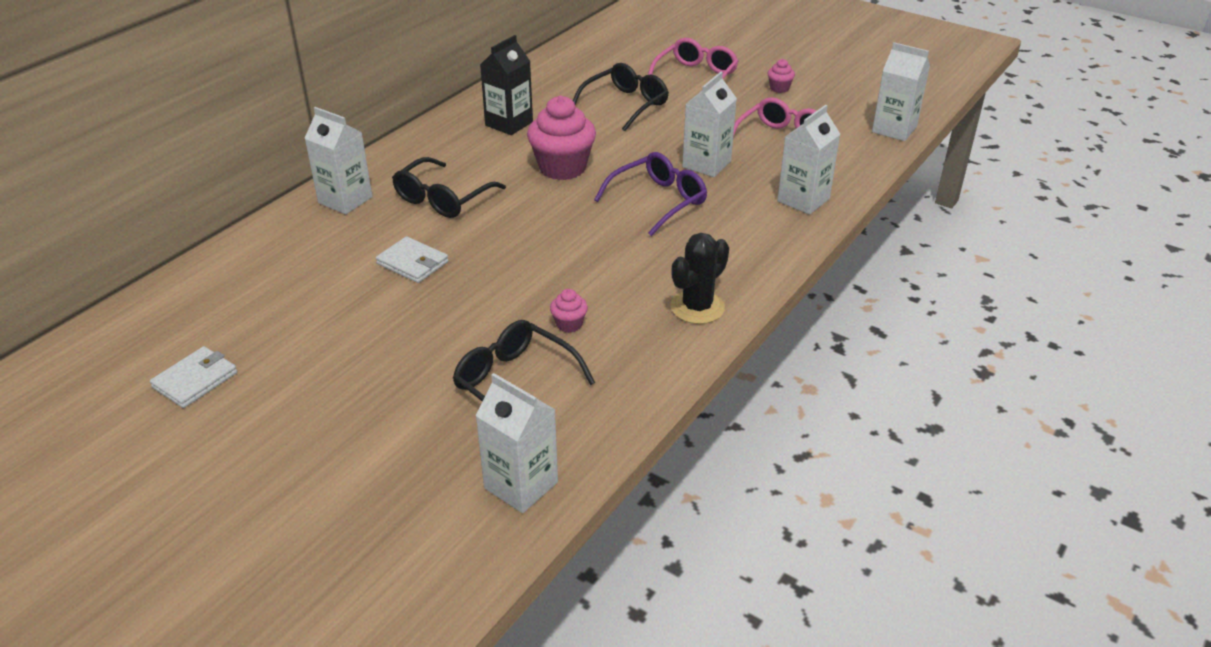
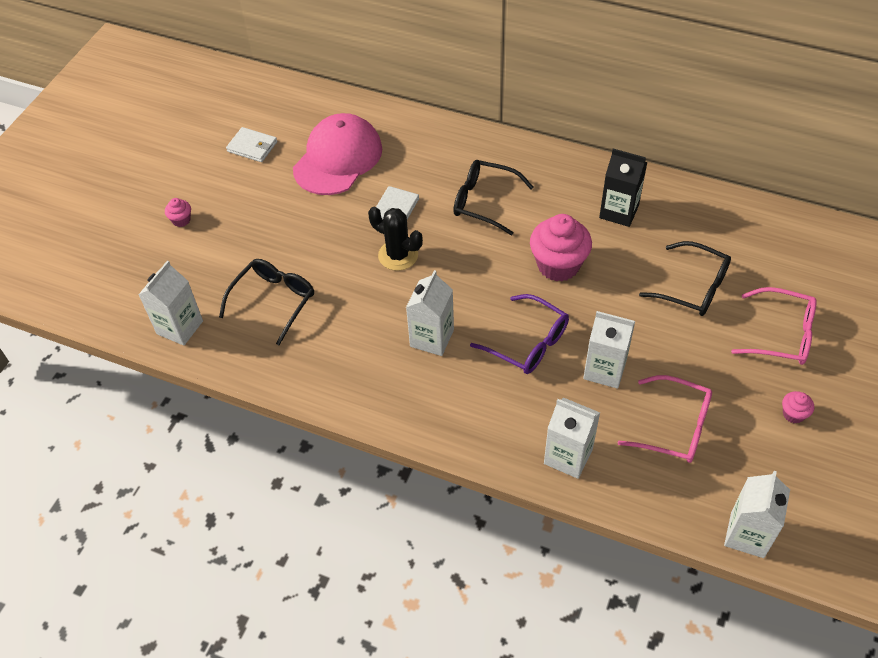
camera: 80 degrees right, 15 degrees up
(286, 299) = (338, 158): none -> pink cap
(345, 200) = (464, 148): white carton -> white carton (432, 338)
(569, 324) = (343, 317): pink cupcake -> pink cupcake (181, 220)
(697, 307) = (381, 394): black cactus -> black cactus (398, 255)

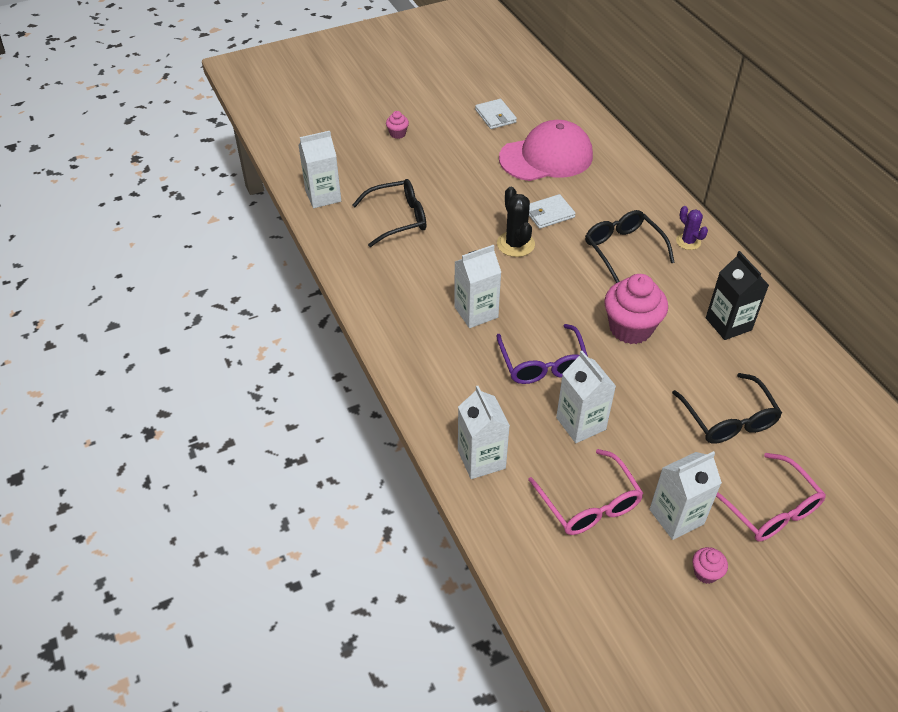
camera: 40 degrees right, 5 degrees down
(523, 162) = (688, 241): none -> purple cactus
(747, 534) = (556, 623): white carton -> white carton (676, 517)

